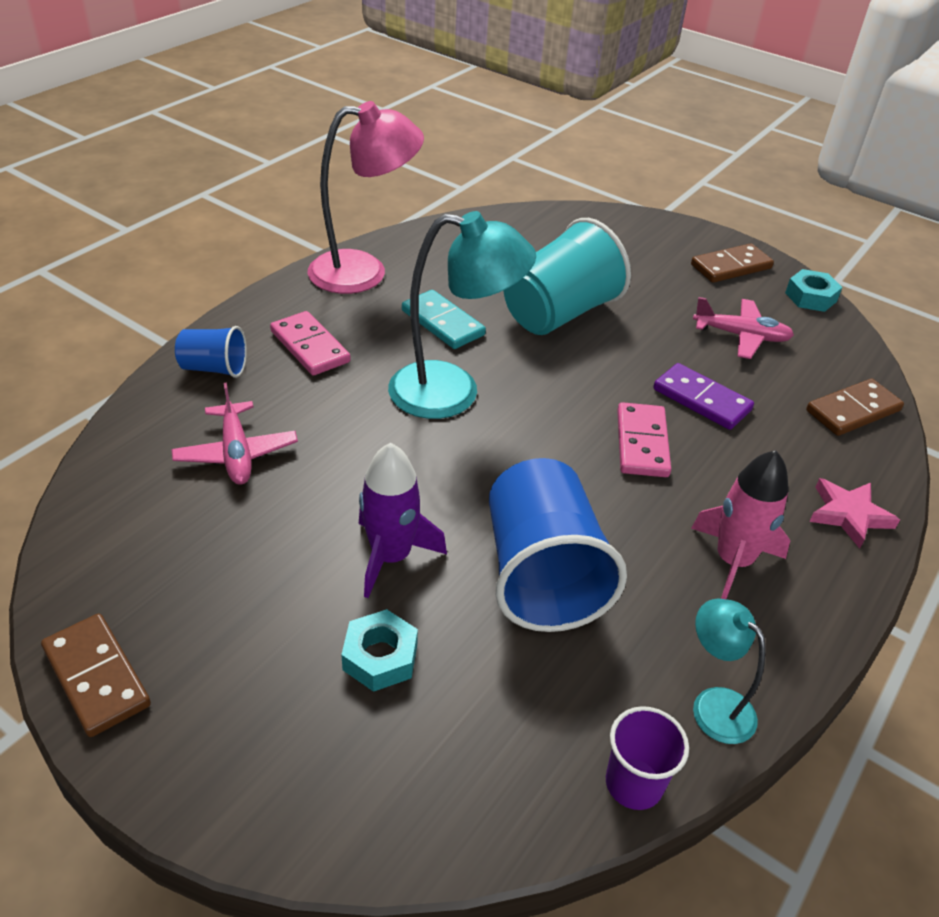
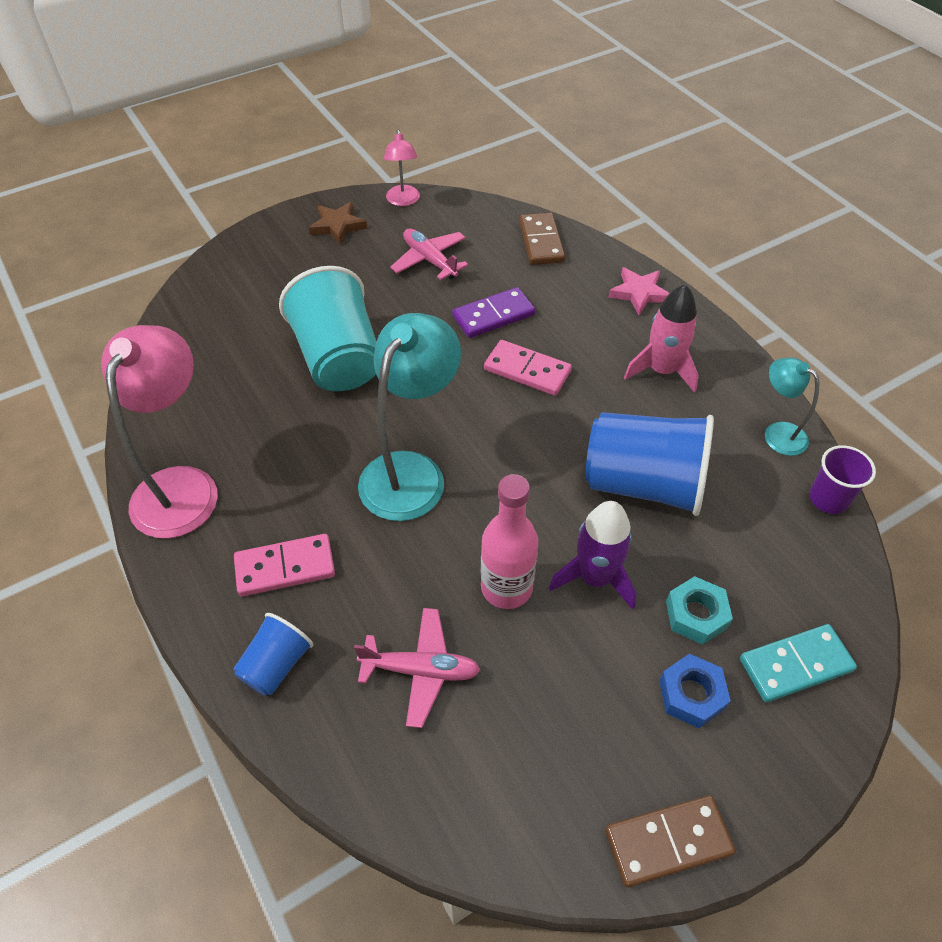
camera: 65 degrees left, 10 degrees up
(273, 670) = (691, 694): none -> blue nut
(349, 490) = (506, 588): none -> pink bottle
(443, 323) = (305, 447): turquoise domino -> turquoise domino (795, 664)
(713, 705) = (777, 433): turquoise lamp -> turquoise lamp turned 60 degrees clockwise
(731, 267) = (337, 226): brown domino -> brown star
(741, 336) = (430, 260): pink plane -> pink plane turned 75 degrees counterclockwise
(810, 297) = (403, 201): turquoise nut -> pink lamp

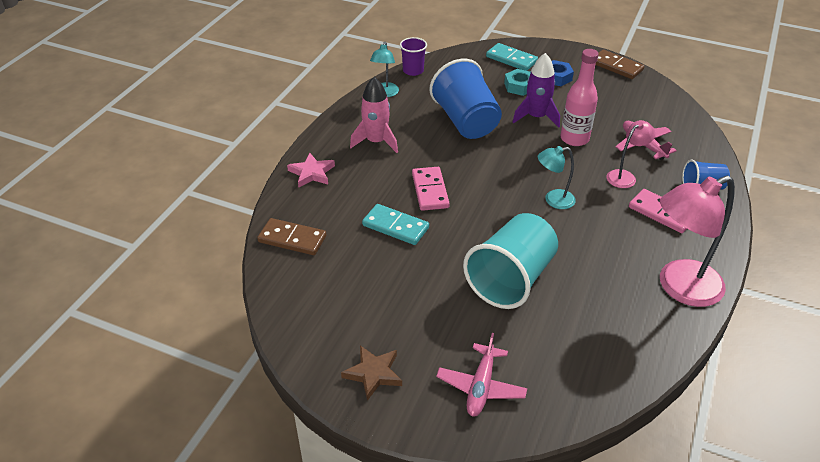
camera: 125 degrees left, 10 degrees down
(403, 201) = (302, 349): pink lamp -> pink lamp (625, 176)
(411, 471) = (553, 200): turquoise lamp -> turquoise lamp, size x0.52
(430, 260) = (367, 288): pink plane -> pink plane (481, 386)
(493, 315) = (395, 227): purple domino -> turquoise domino
(541, 242) = (292, 239): brown domino -> brown domino turned 60 degrees clockwise

